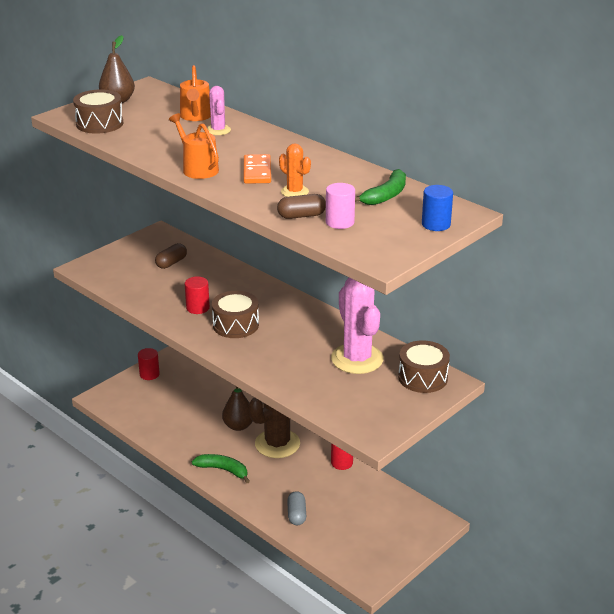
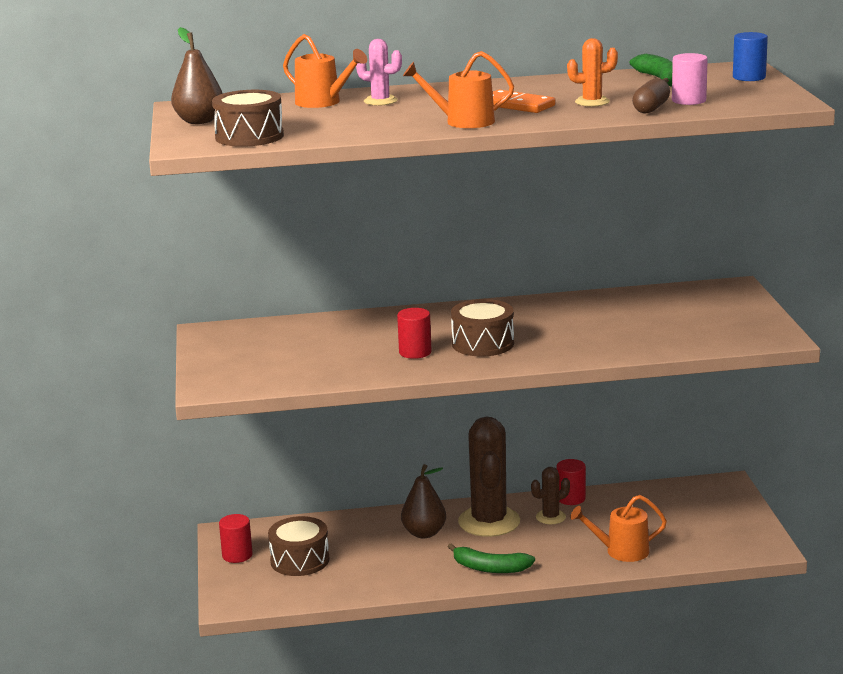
camera: 50 degrees left, 10 degrees down
(171, 263) = (291, 341): brown capsule -> none
(223, 470) = (490, 568): green banana -> green banana turned 135 degrees counterclockwise
(296, 514) = (621, 551): grey capsule -> orange watering can
(309, 465) = (550, 517): none -> brown cactus
(357, 359) = (636, 310): pink cactus -> none
(423, 378) = (710, 294): brown drum -> brown drum (300, 560)

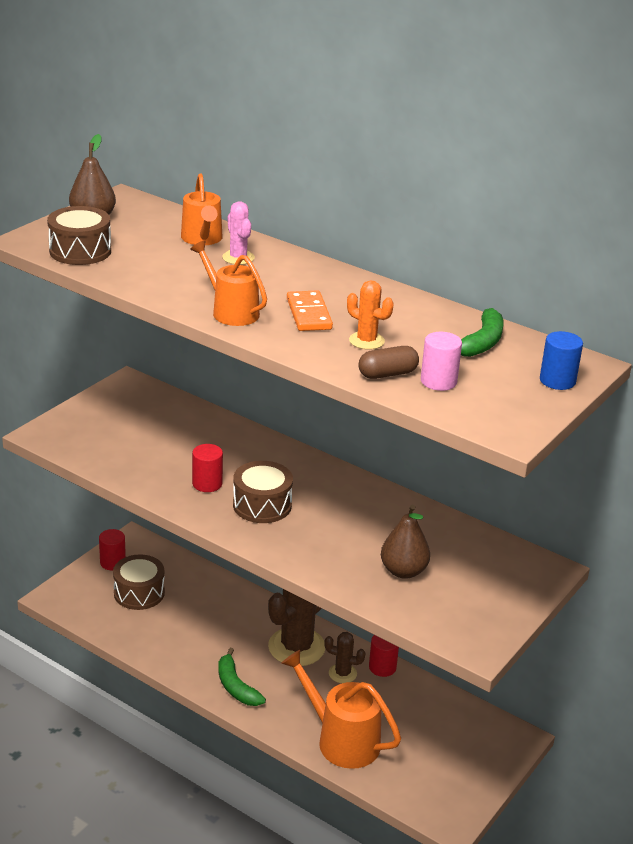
camera: 40 degrees right, 10 degrees up
(424, 533) = (242, 626): brown pear -> brown pear (403, 571)
(621, 551) = (342, 740): orange watering can -> orange watering can, size x1.53

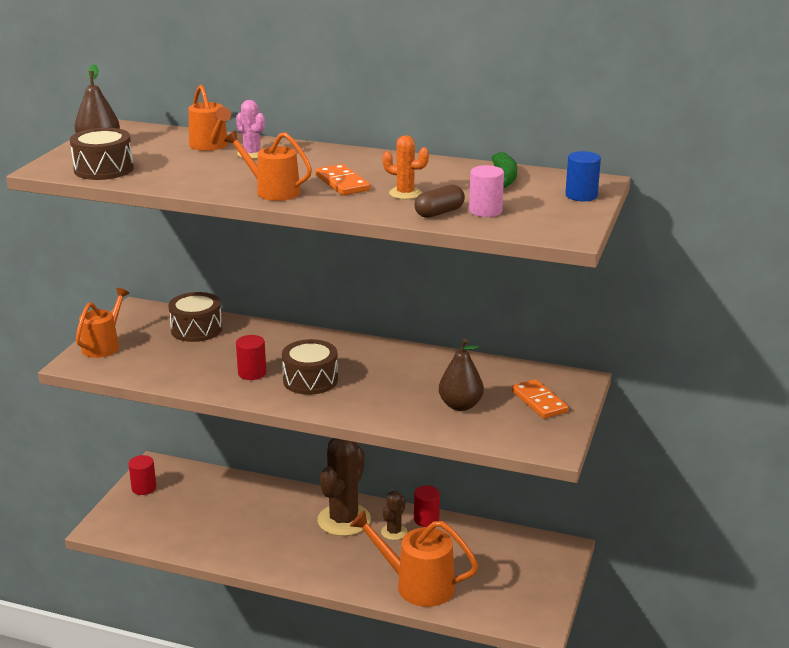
camera: 15 degrees left, 5 degrees down
(77, 419) = (103, 346): none -> orange watering can
(139, 593) = (180, 507): brown drum -> brown drum (196, 329)
(236, 686) = (304, 564): green banana -> none
(342, 673) = (394, 532): brown cactus -> brown cactus turned 60 degrees counterclockwise
(491, 586) = (539, 401): none -> orange domino

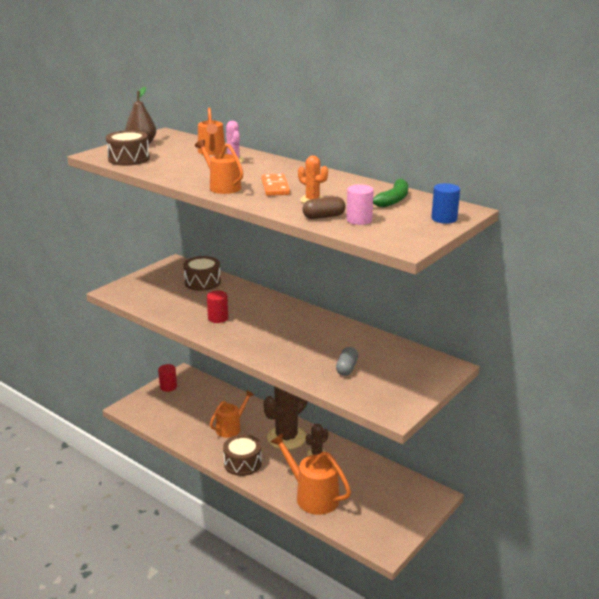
camera: 20 degrees right, 0 degrees up
(103, 346) = (137, 283): orange watering can -> orange watering can (231, 428)
(310, 380) = (253, 330): brown drum -> brown drum (242, 463)
(426, 519) = (344, 450): red cylinder -> none
(460, 405) = (347, 368): brown pear -> grey capsule
(539, 401) = (408, 376): orange domino -> none

